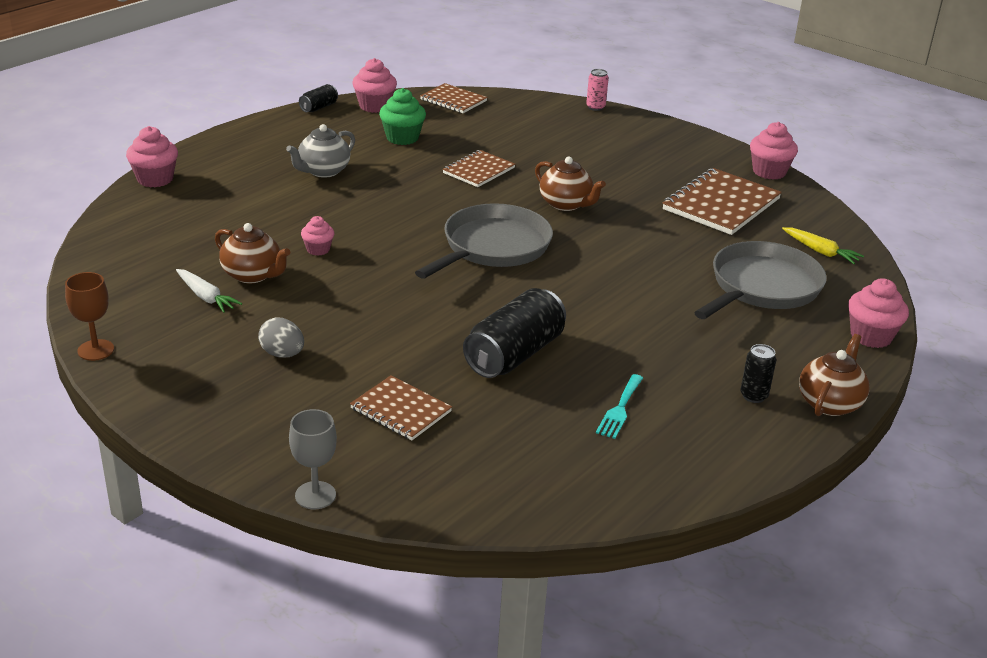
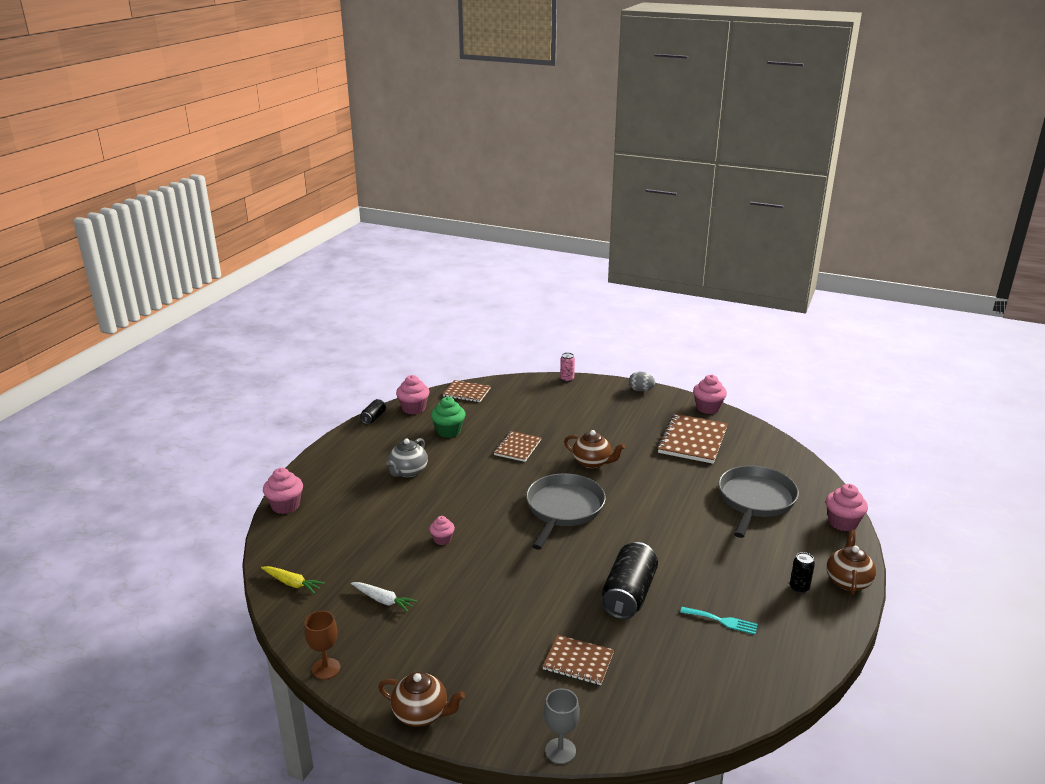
camera: 15 degrees left, 5 degrees down
(253, 275) = (407, 573): brown teapot -> brown teapot (421, 714)
(282, 354) = (468, 636): grey egg -> grey egg (640, 390)
(620, 409) = (722, 621): turquoise fork -> turquoise fork turned 75 degrees counterclockwise
(820, 251) = (775, 464): yellow carrot -> yellow carrot (292, 583)

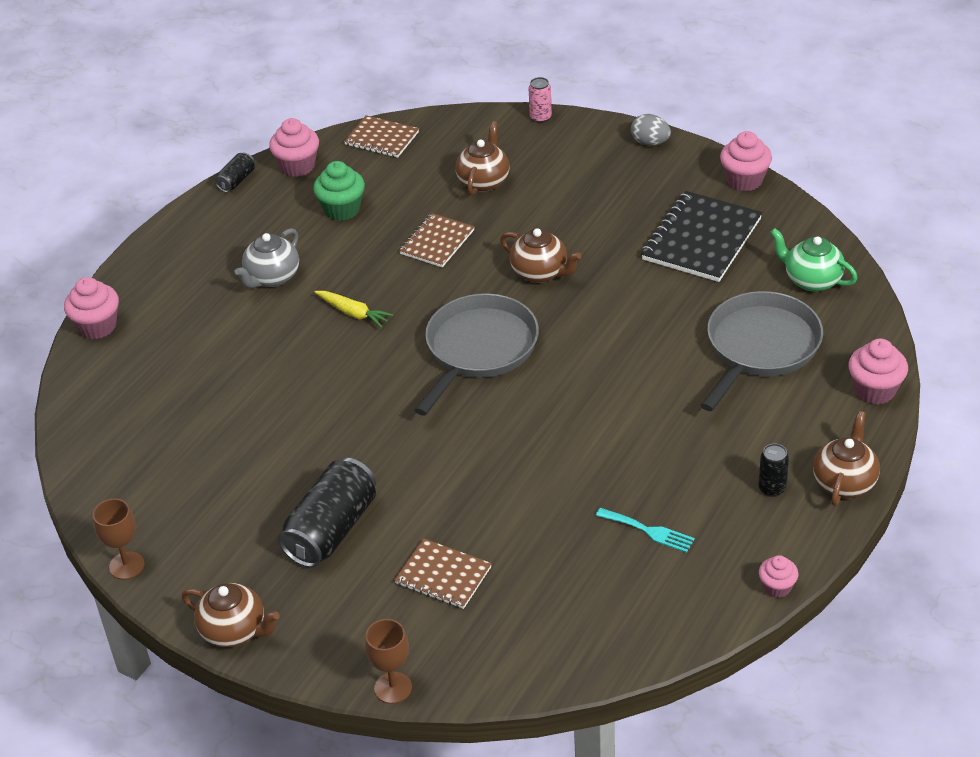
camera: 10 degrees right, 15 degrees up
(292, 583) = (96, 445): yellow carrot -> yellow carrot (353, 313)
(383, 600) = (210, 476): white carrot -> none
(442, 539) = (301, 390): pink cupcake -> pink cupcake (777, 587)
(540, 413) = (484, 181): none -> brown teapot
(560, 751) = (393, 688): grey goblet -> brown goblet
(628, 595) = (534, 486): black can -> black can (331, 530)
(692, 440) = (701, 239): brown notebook -> black notebook
(773, 460) = (811, 280): none -> green teapot

